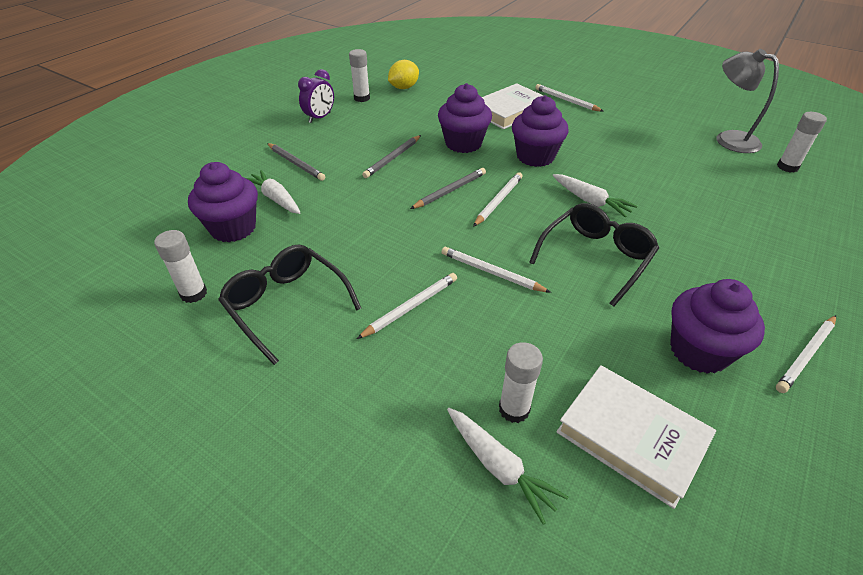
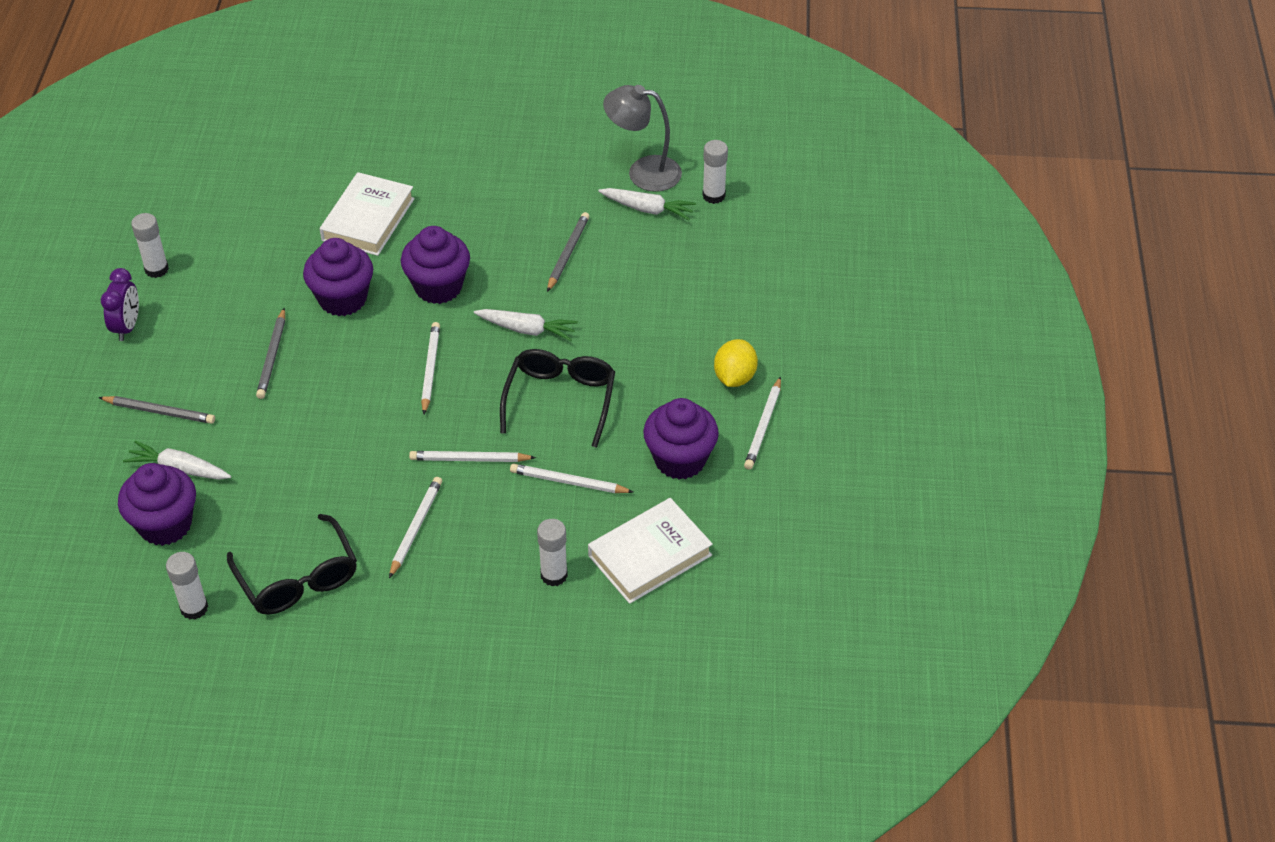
camera: 30 degrees left, 5 degrees up
(287, 305) = (297, 578): black glasses -> black glasses turned 135 degrees counterclockwise
(404, 88) = (200, 226): yellow lemon -> yellow lemon (734, 377)
(450, 191) = (370, 377): grey pencil -> grey pencil (568, 253)
(499, 466) = (563, 621): white carrot -> white carrot (647, 209)
(566, 100) = (430, 171): white pencil -> white pencil (568, 482)
(631, 437) = (650, 555): white book -> white book turned 45 degrees counterclockwise

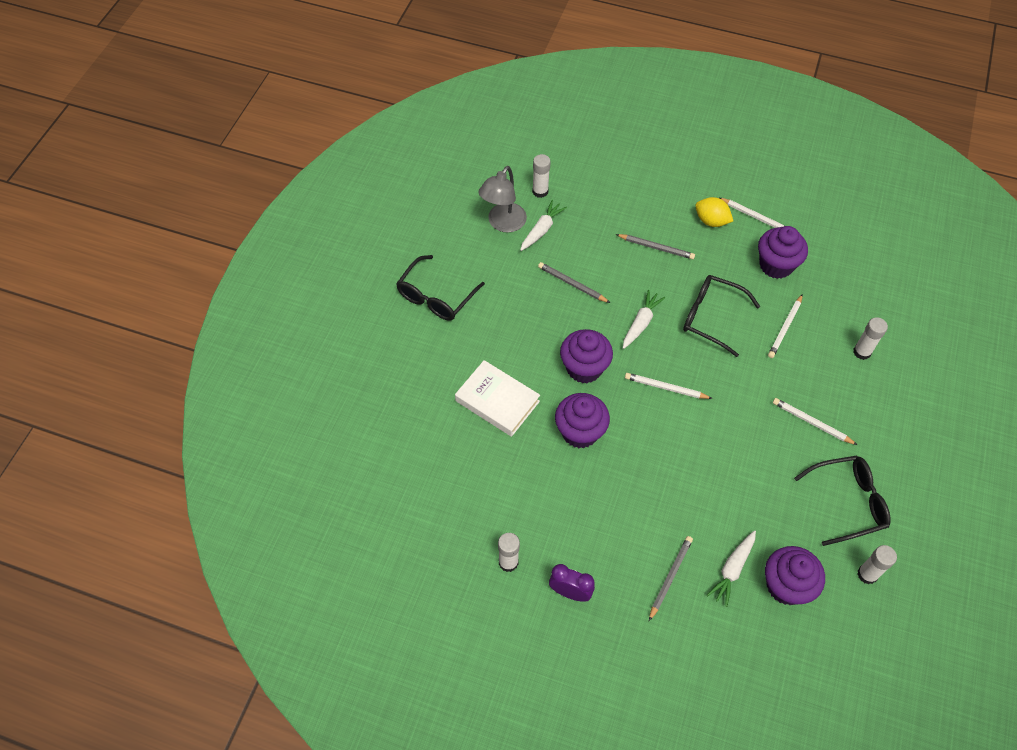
camera: 75 degrees left, 10 degrees up
(272, 356) = (629, 489): grey pencil -> grey pencil (656, 247)
(470, 459) = (755, 380): white pencil -> none
(505, 138) = (436, 296): none -> black glasses
(650, 555) = (852, 298): white book -> none

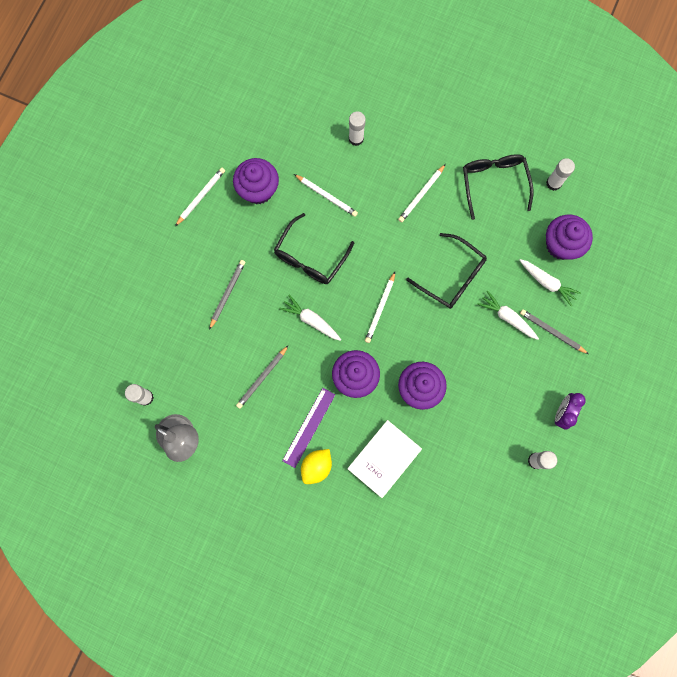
camera: 85 degrees left, 20 degrees up
(436, 296) = (264, 510): black glasses -> black glasses (451, 276)
(525, 329) = (309, 427): none -> purple ruler
(541, 230) = (194, 400): white carrot -> white carrot (507, 317)
(711, 221) = (201, 238): yellow lemon -> yellow lemon (316, 466)

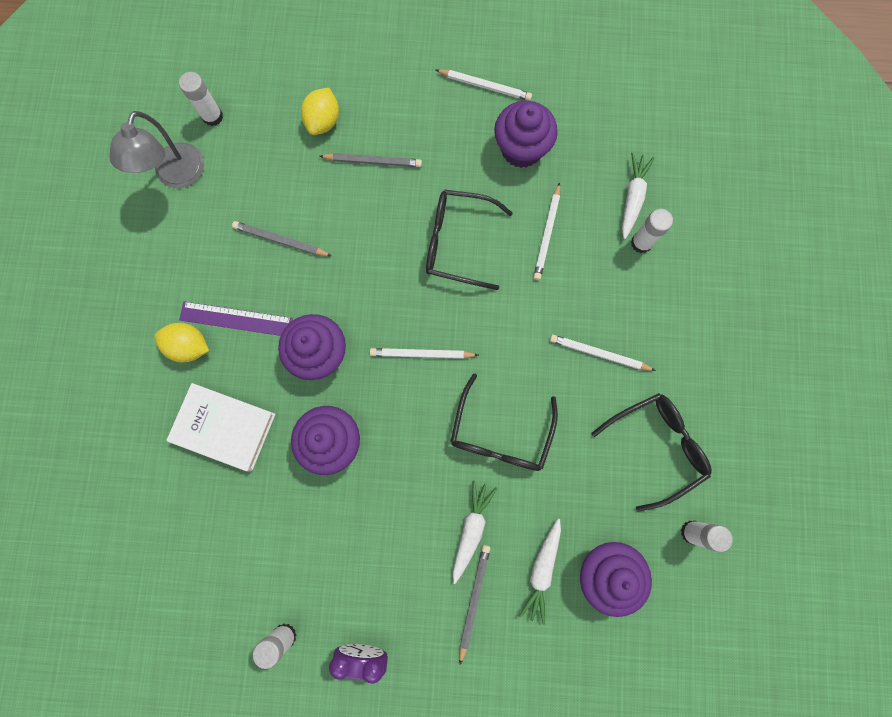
camera: 70 degrees right, 0 degrees up
(182, 318) = (323, 121): none -> yellow lemon
(311, 320) = (375, 273): white carrot -> white carrot (632, 198)

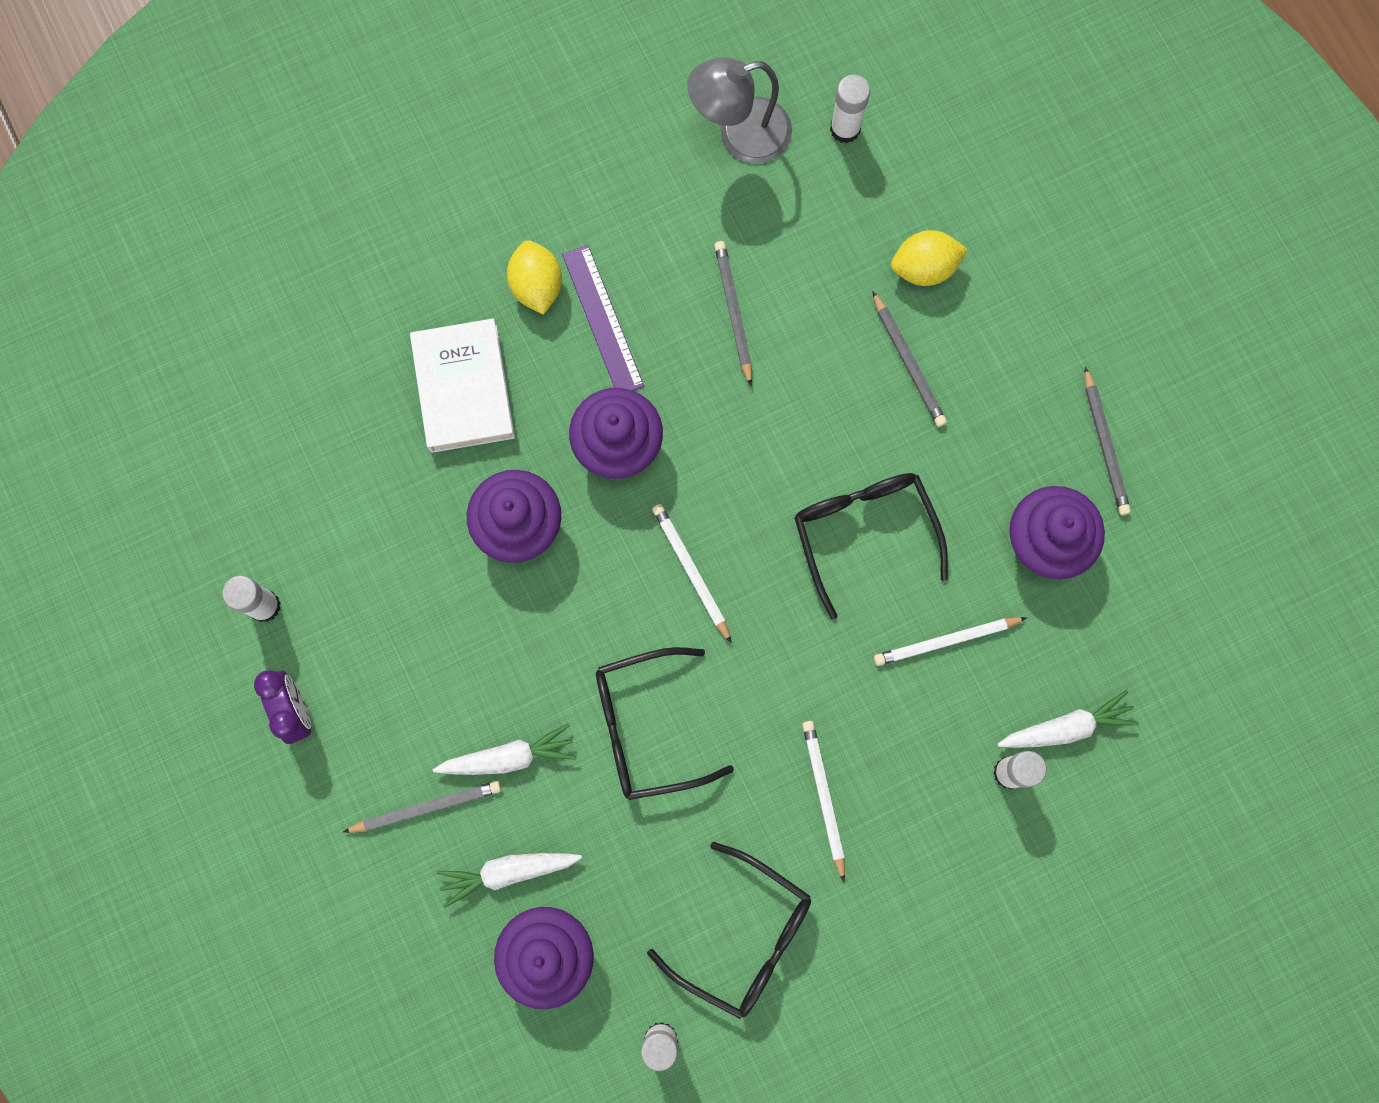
camera: 60 degrees right, 0 degrees up
(485, 86) = (1104, 444): white pencil -> grey pencil

